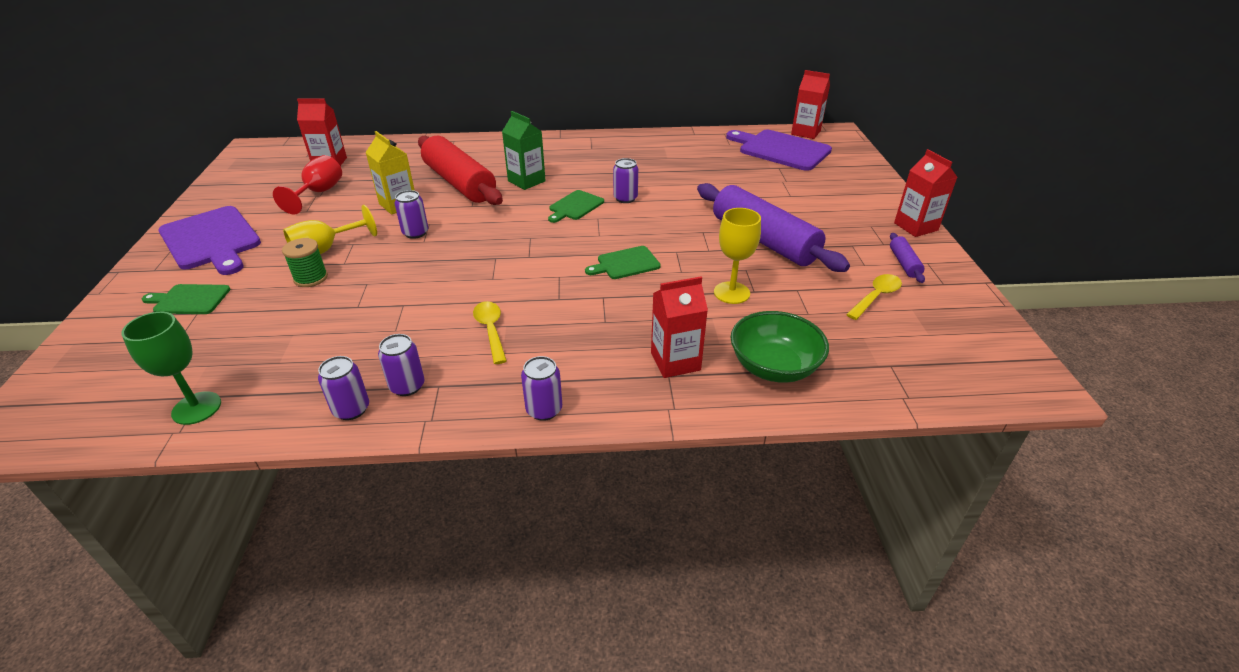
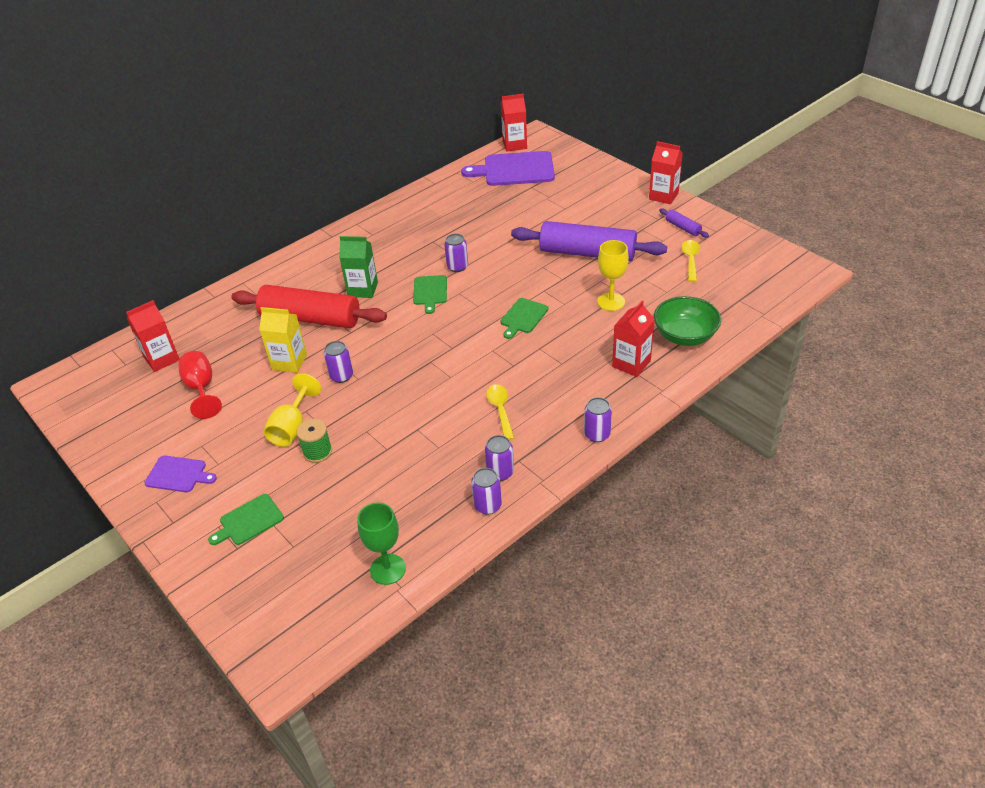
camera: 35 degrees left, 5 degrees up
(211, 240) = (178, 474): purple cutting board -> purple cutting board, size x0.54
(491, 330) = (500, 410): yellow spoon -> yellow spoon turned 45 degrees clockwise

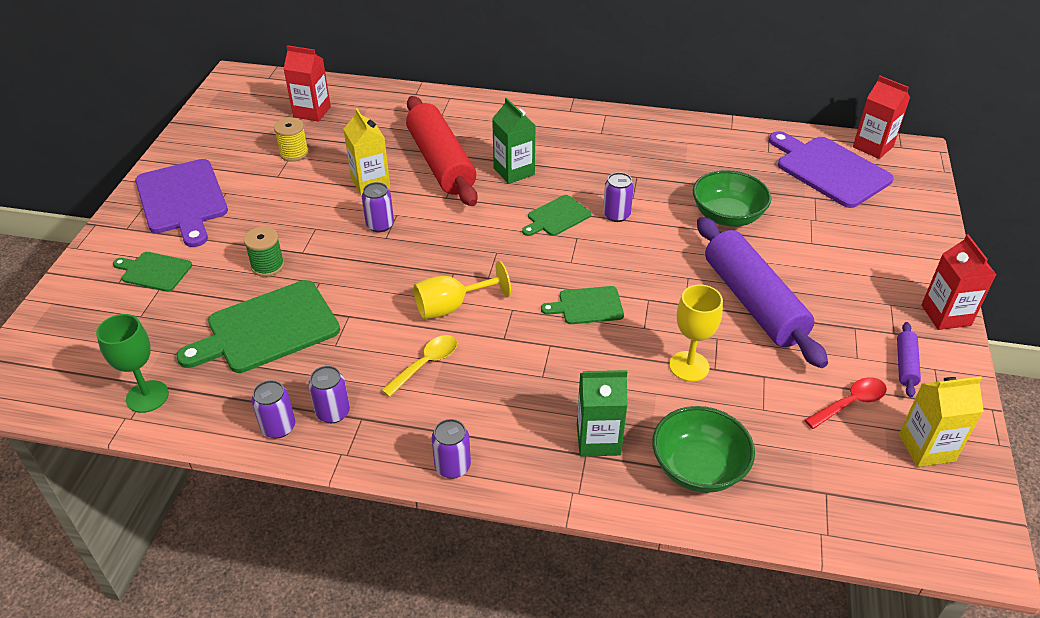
camera: 50 degrees right, 0 degrees up
(178, 474) = (182, 200): purple cutting board -> purple cutting board, size x1.86
(201, 388) = (294, 153): red goblet -> yellow spool
(292, 427) = (287, 232): yellow goblet -> yellow goblet (451, 307)
(385, 476) = (267, 329): none -> green cutting board
(509, 225) = (727, 216): none -> green bowl
(631, 364) = (598, 439): red carton -> green carton
(690, 260) = (850, 403): yellow spoon -> red spoon
(740, 252) = (926, 448): none -> yellow carton

